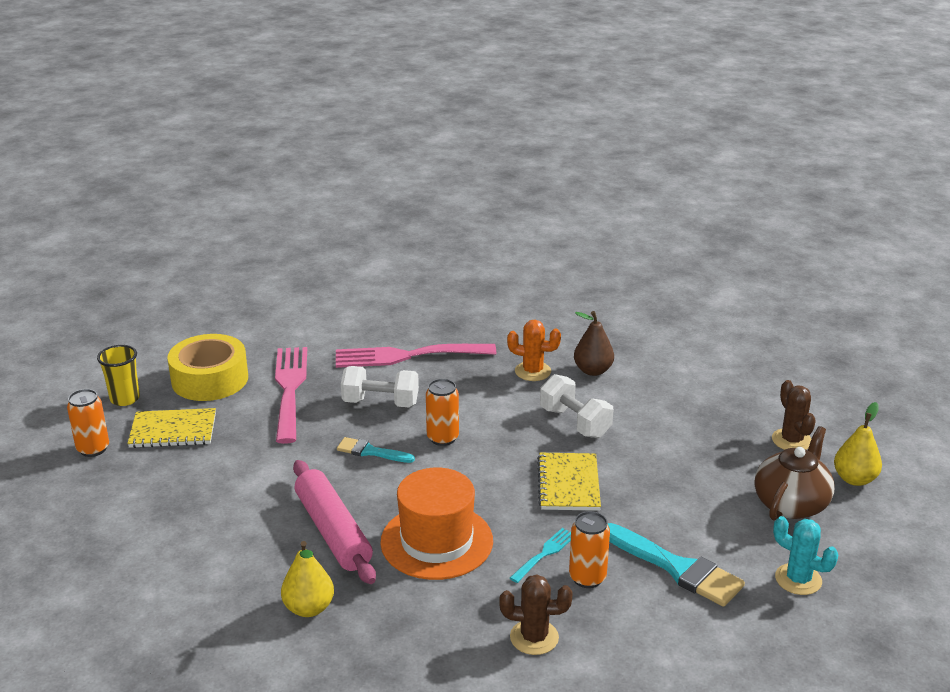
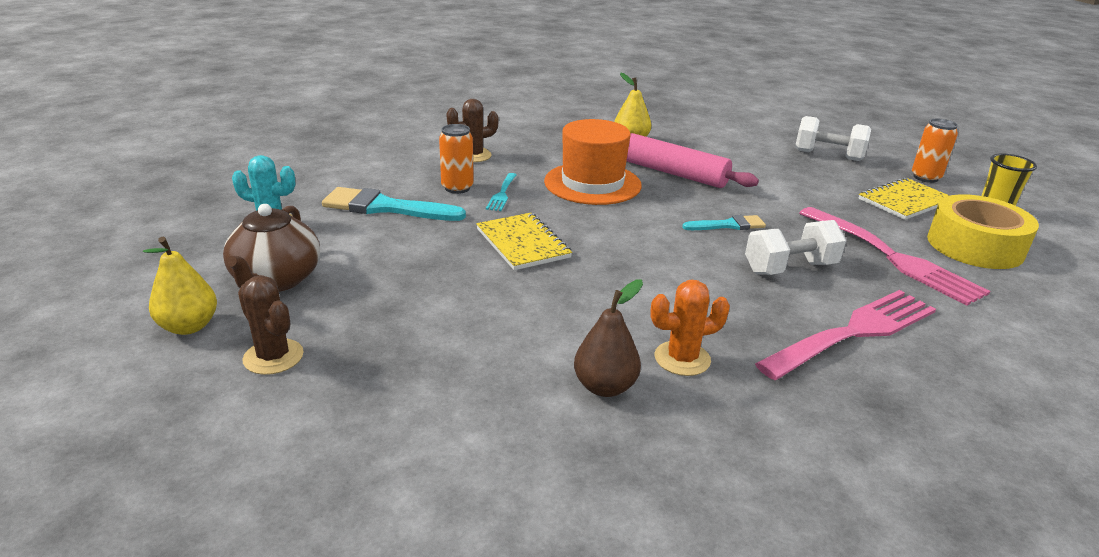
camera: 150 degrees right, 0 degrees up
(442, 438) = (683, 252): orange can -> none
(575, 422) = (566, 304): white dumbbell -> white dumbbell (828, 155)

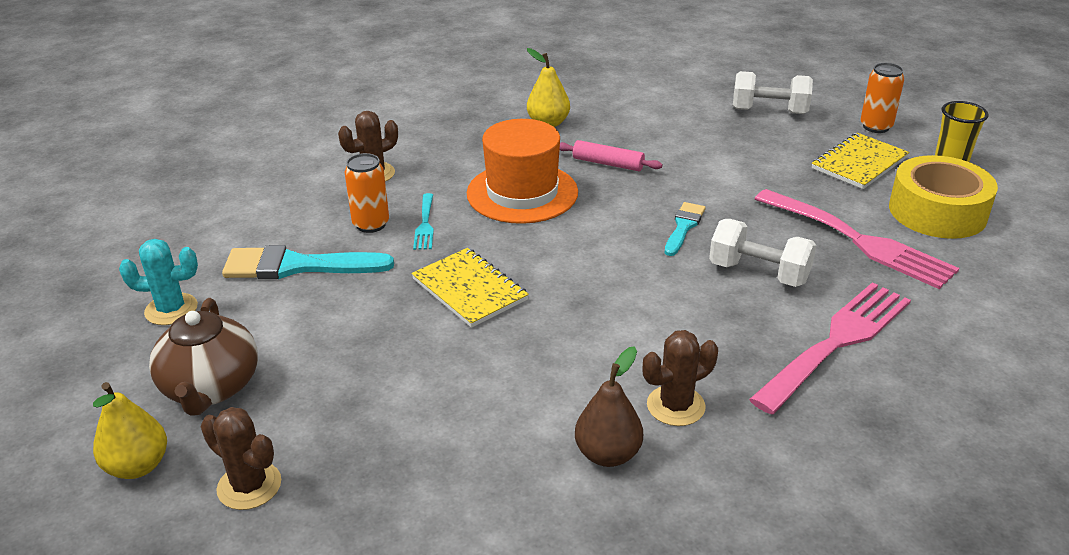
camera: 10 degrees left, 5 degrees up
(673, 173) = (608, 163): pink rolling pin -> pink rolling pin, size x0.57
(682, 359) = (675, 406): orange cactus -> brown cactus
(728, 225) = (683, 227): turquoise brush -> turquoise brush turned 45 degrees counterclockwise
(790, 268) = (758, 273): white dumbbell -> white dumbbell turned 60 degrees clockwise

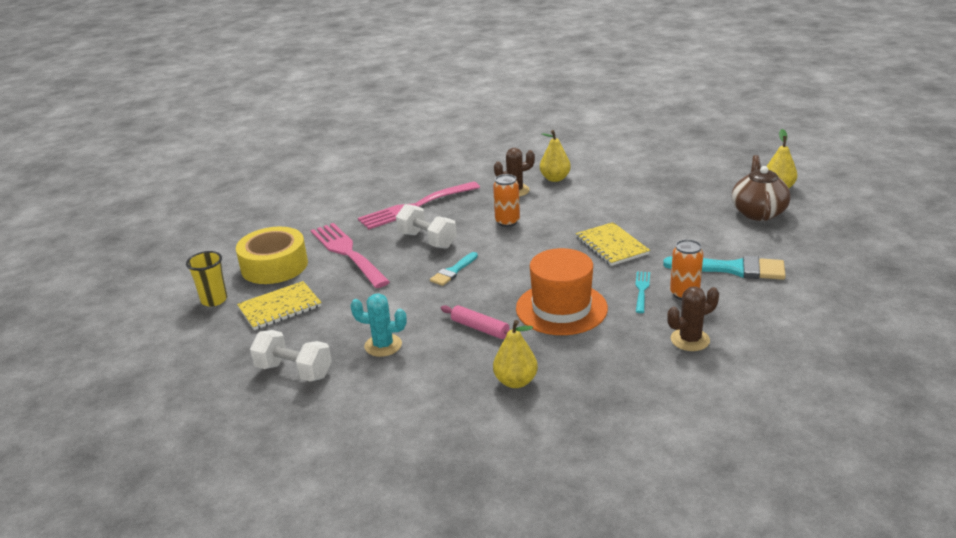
camera: 165 degrees left, 5 degrees down
(171, 309) = (808, 250): turquoise cactus -> turquoise cactus (383, 345)
(249, 486) = (720, 179): brown cactus -> none
(608, 454) = (555, 179): brown pear -> yellow pear
(876, 127) = (222, 341): orange can -> orange can (507, 222)

